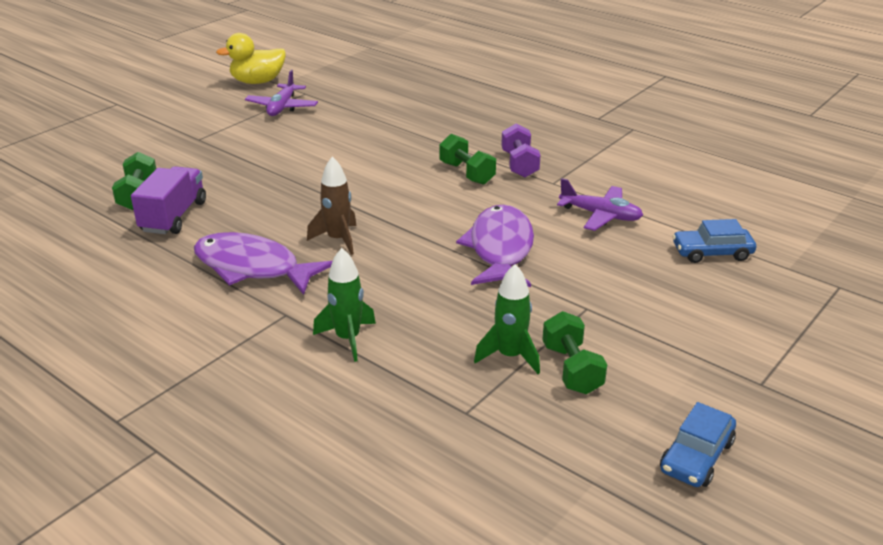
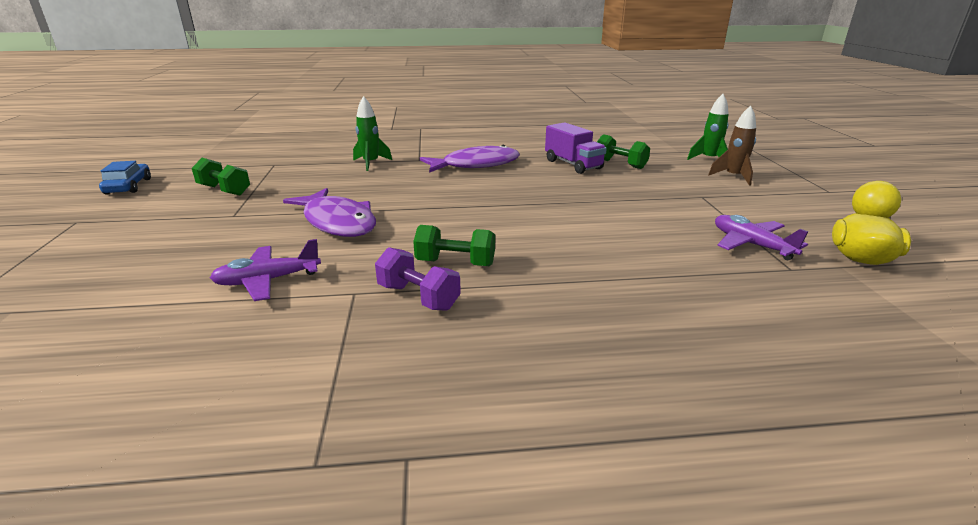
camera: 135 degrees right, 5 degrees down
(338, 240) = (459, 188): brown rocket -> brown rocket (733, 177)
(510, 356) = (269, 183): green rocket -> green rocket (709, 159)
(712, 252) = (116, 292): blue car -> none

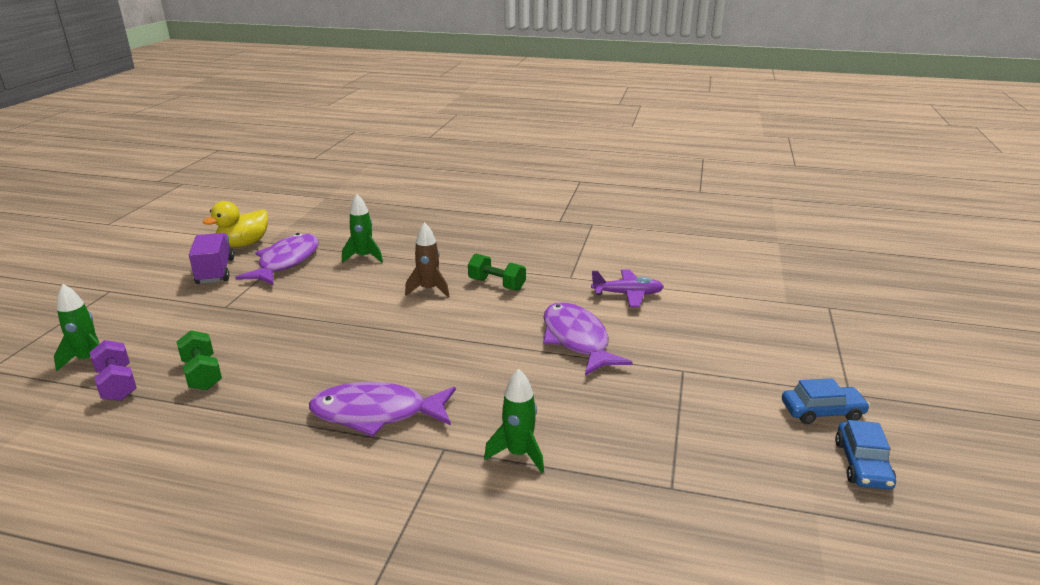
camera: 160 degrees left, 0 degrees up
(123, 207) = (822, 412): none -> blue car
(224, 190) = (716, 423): green dumbbell -> none
(418, 297) = (532, 268): purple dumbbell -> purple dumbbell (117, 384)
(573, 164) = (257, 385): purple truck -> purple truck (215, 271)
(674, 269) = (364, 257): none -> green rocket
(733, 177) = (138, 325): brown rocket -> brown rocket (429, 290)
(751, 244) = (286, 262): purple plane -> purple fish

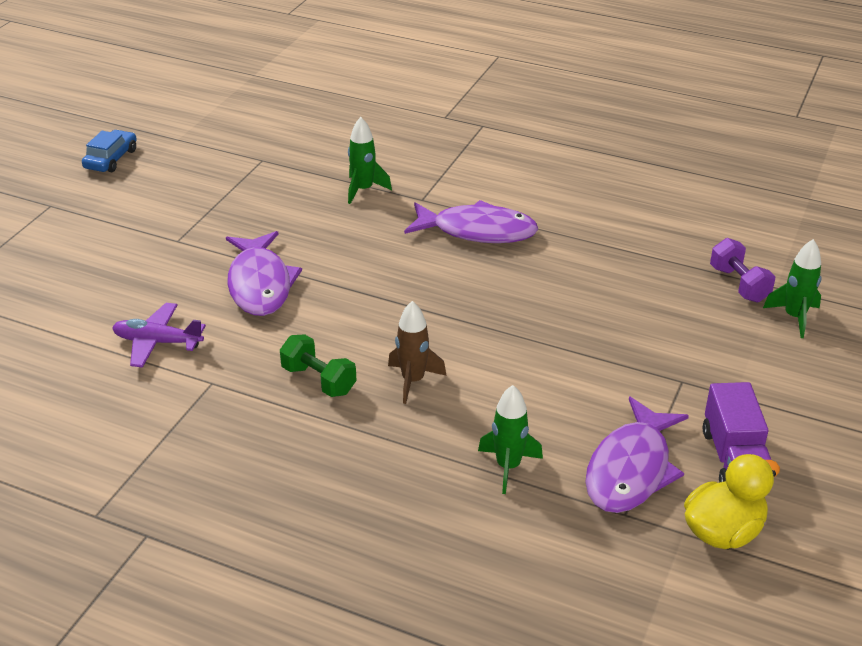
camera: 170 degrees left, 10 degrees up
(202, 374) = (658, 287): green dumbbell -> none
(822, 412) = (94, 194): blue car -> none

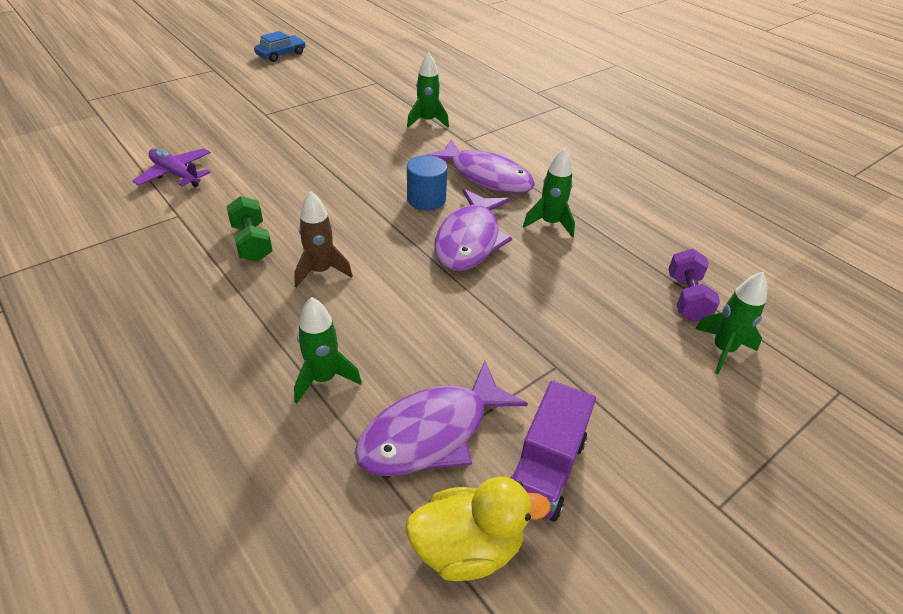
camera: 25 degrees right, 5 degrees up
(260, 284) = (287, 160): purple fish -> purple fish (469, 240)
(443, 275) = (426, 199): none -> blue cylinder
(576, 258) = (550, 223): none -> green rocket

